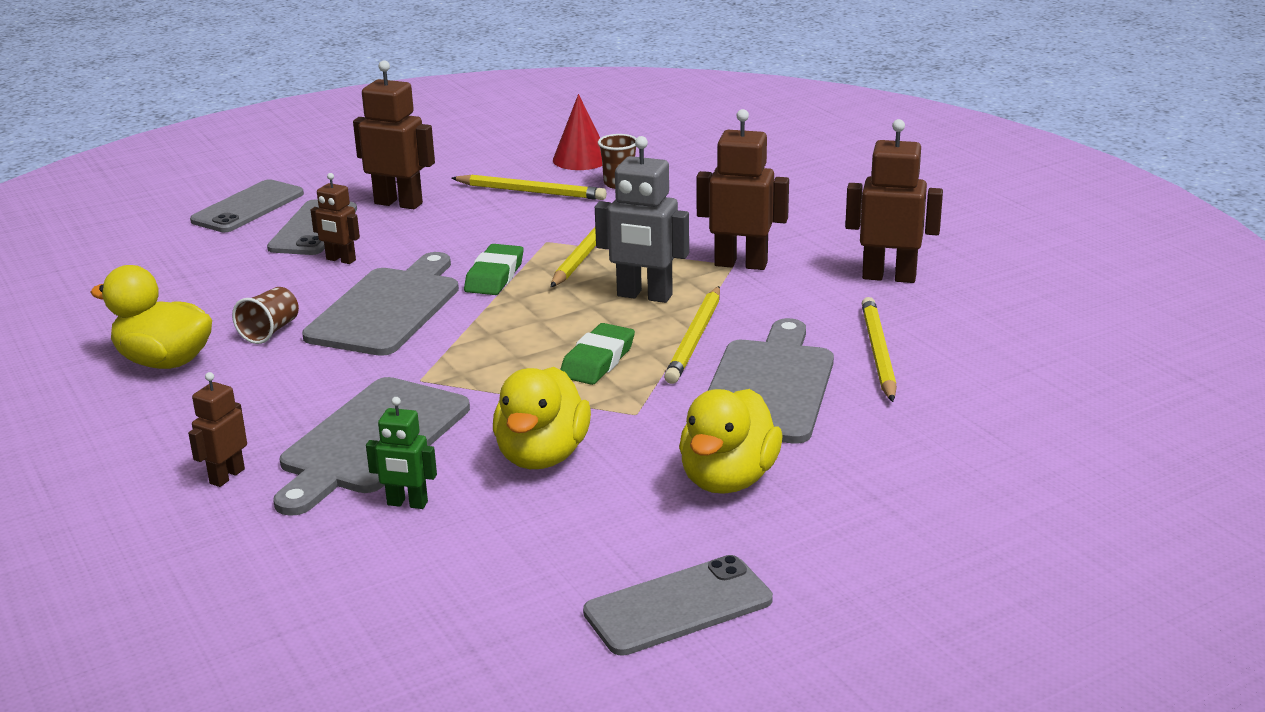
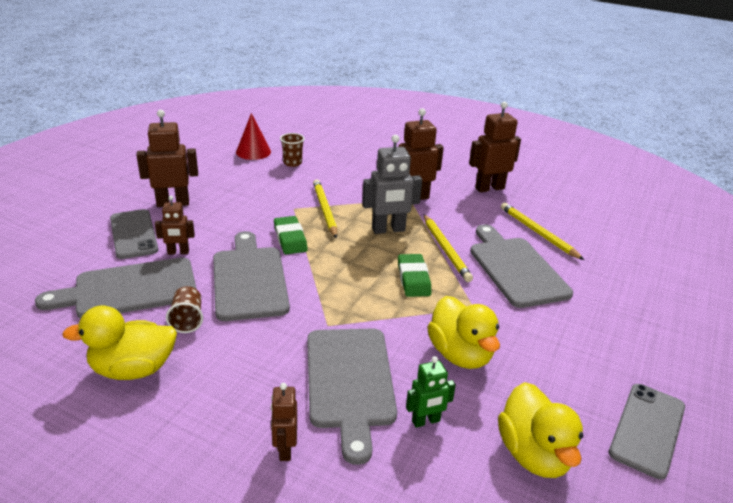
camera: 35 degrees left, 5 degrees up
(244, 285) = (129, 289): none -> grey cutting board
(248, 207) = (67, 229): grey phone -> none
(530, 192) = (248, 178): yellow pencil -> none
(728, 479) = (567, 334): yellow duck -> yellow duck (534, 454)

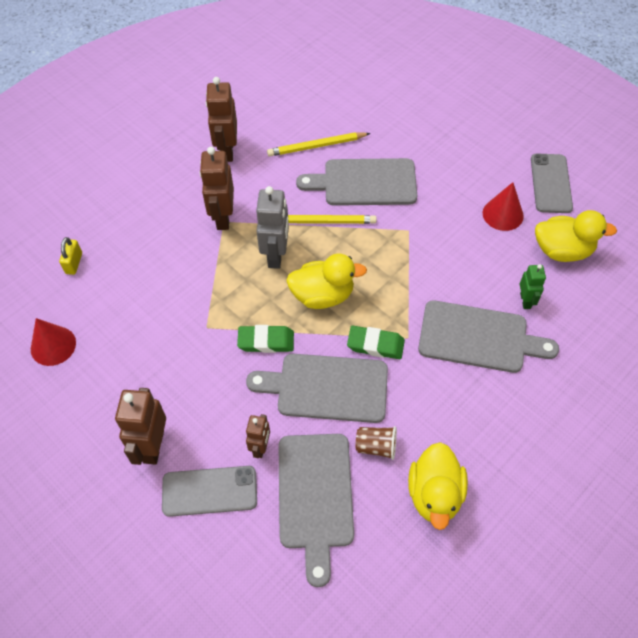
camera: 70 degrees left, 25 degrees up
(285, 449) = (538, 393): brown robot -> none
(292, 163) = (101, 309): brown cup -> none
(325, 210) = (221, 300): yellow pencil -> none
(329, 146) = (74, 263): none -> yellow padlock
(413, 279) = (360, 259): green eraser -> green eraser (375, 345)
(460, 354) = (462, 258): yellow duck -> yellow duck (323, 295)
(553, 384) = (503, 214): none -> red cone
(647, 429) = (551, 183): grey phone -> grey phone turned 45 degrees clockwise

